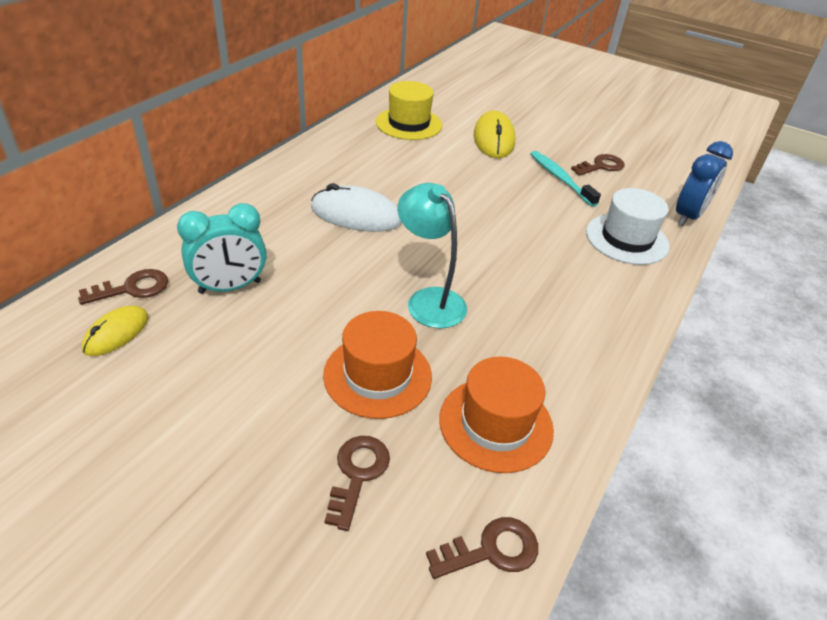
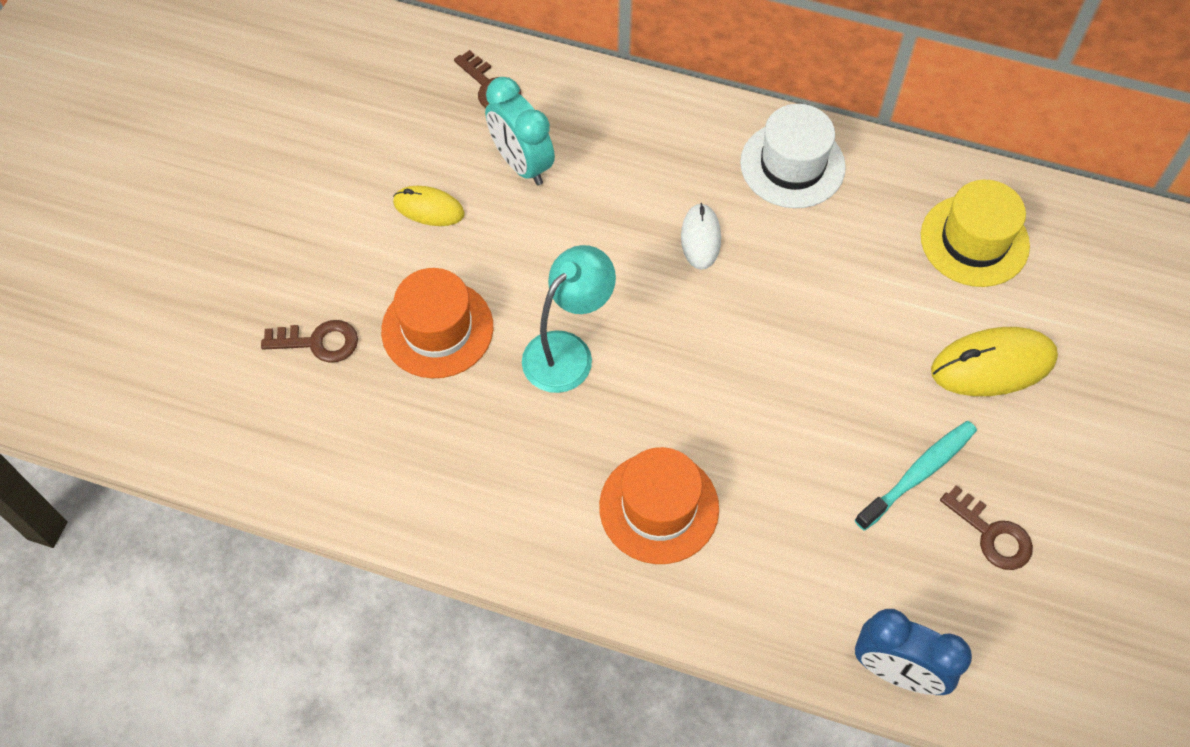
camera: 80 degrees right, 20 degrees up
(116, 333) = (428, 104): yellow mouse -> yellow mouse (429, 208)
(356, 215) = (700, 238): white mouse -> white mouse, size x0.61
(491, 550) = (266, 460): brown key -> none
(496, 424) = (403, 446): orange hat -> orange hat (659, 507)
(626, 239) = (790, 575): white hat -> white hat (792, 165)

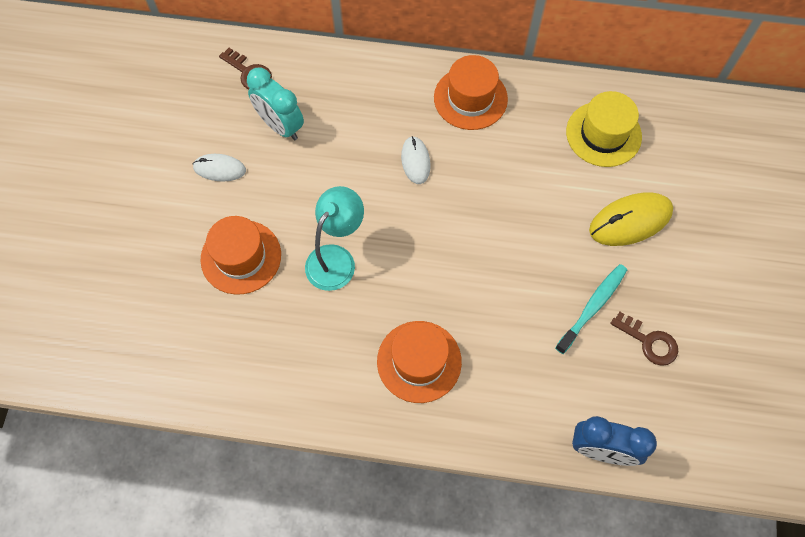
camera: 10 degrees left, 5 degrees up
(318, 342) = (157, 280): brown key -> none
(429, 208) = (219, 169): yellow mouse -> white mouse
(792, 165) = (470, 98): white hat -> orange hat

